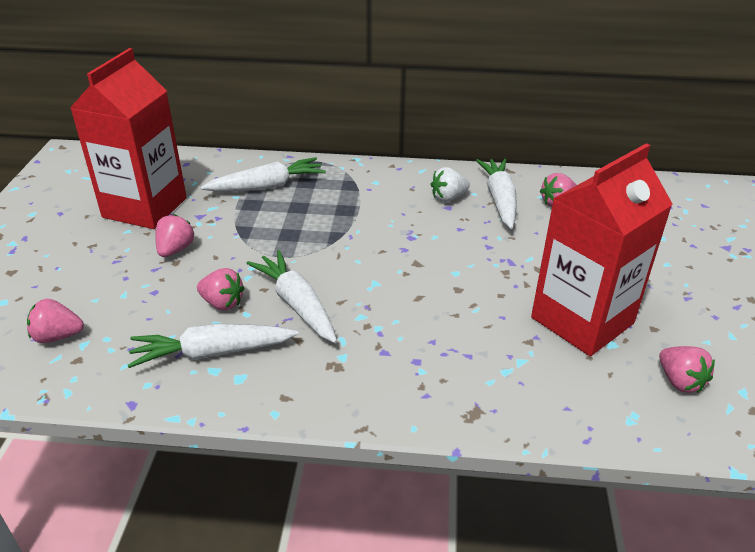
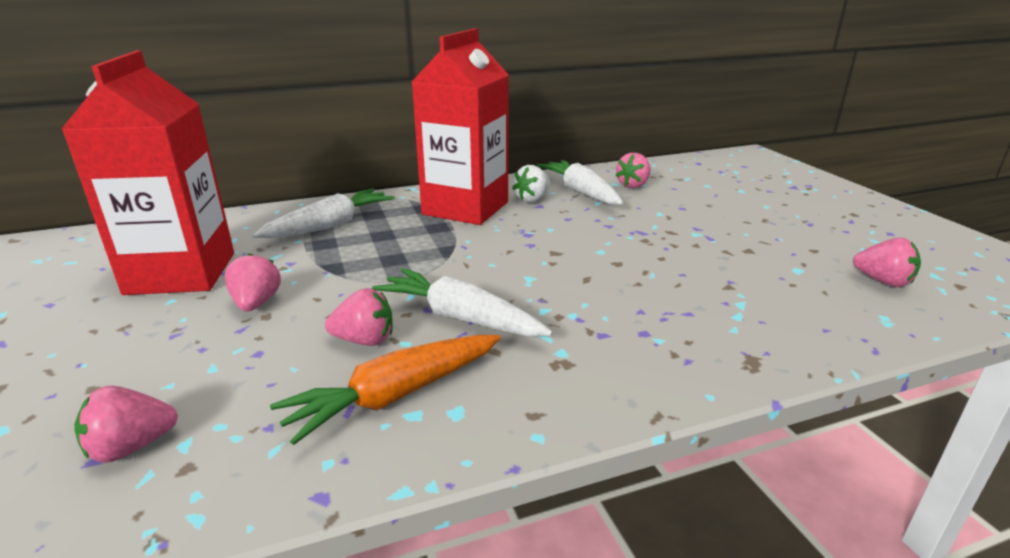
camera: 25 degrees left, 10 degrees down
(212, 353) = (395, 395): white carrot -> orange carrot
(582, 320) = (752, 259): red carton -> red carton (465, 208)

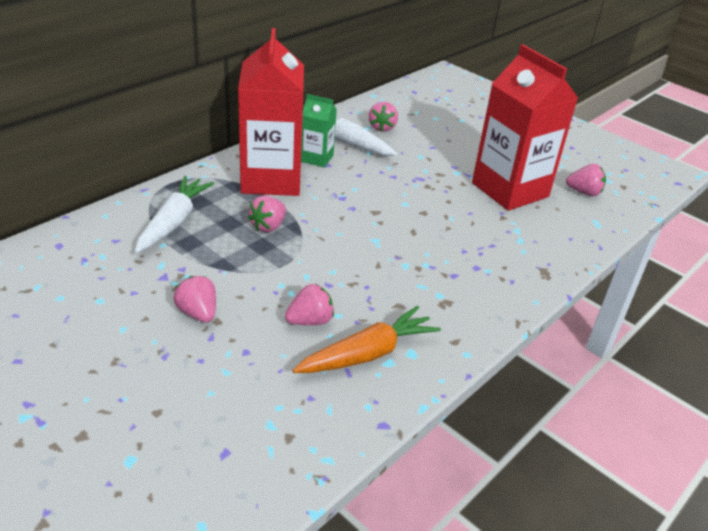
camera: 30 degrees left, 10 degrees up
(131, 447) = (239, 438): pink strawberry -> pink strawberry (268, 226)
(181, 273) = (99, 301): red carton -> red carton (510, 190)
(395, 395) = (367, 354): orange carrot -> orange carrot turned 150 degrees counterclockwise
(460, 318) = (357, 286): white carrot -> none
(532, 199) = (316, 158): white strawberry -> green carton

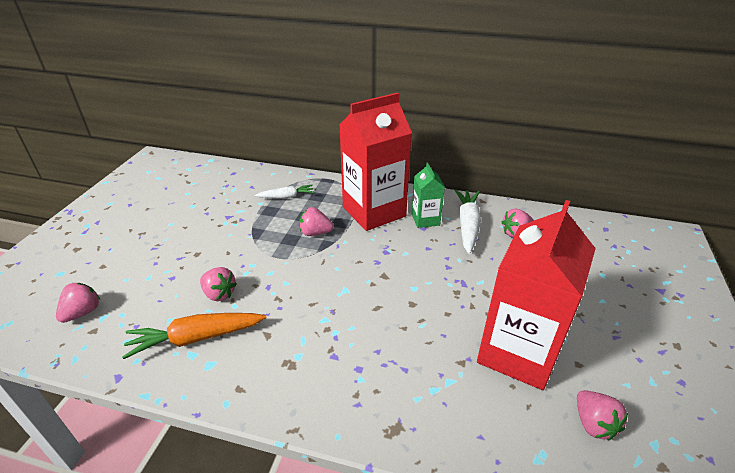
camera: 65 degrees right, 0 degrees up
(173, 222) = (286, 197): white carrot -> white carrot, size x0.61
(198, 313) = (200, 243): pink strawberry -> pink strawberry (82, 312)
(367, 354) = (196, 338): orange carrot -> orange carrot turned 135 degrees clockwise

